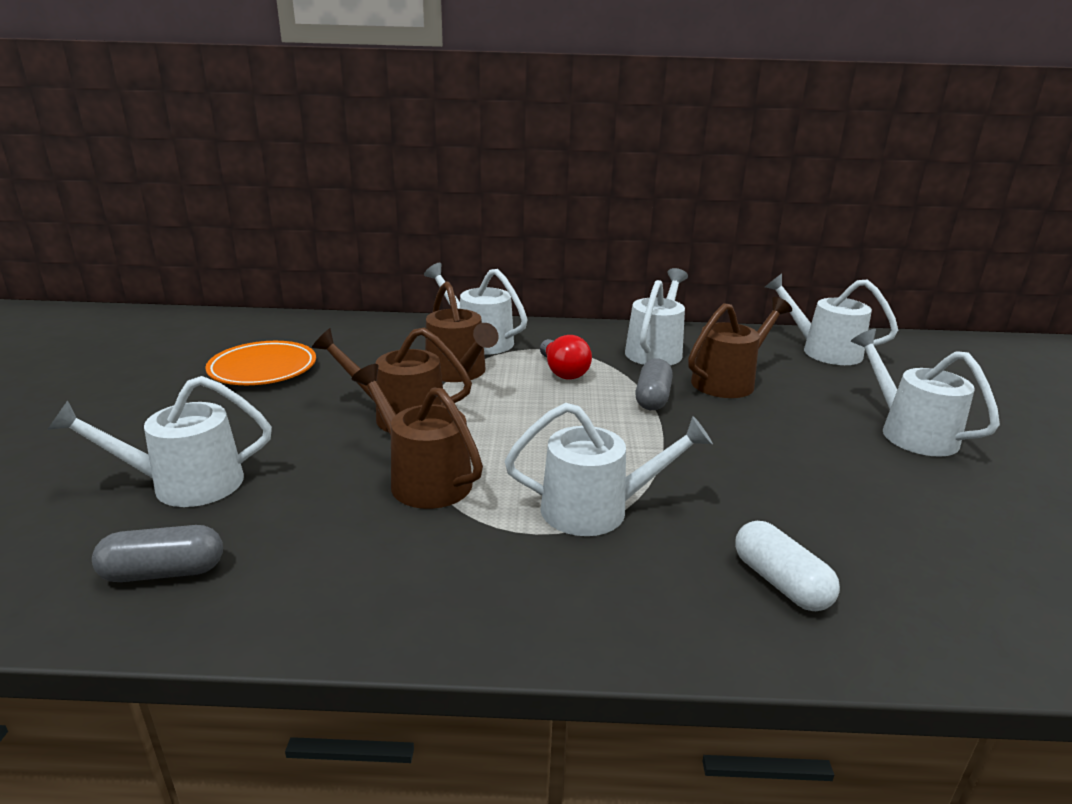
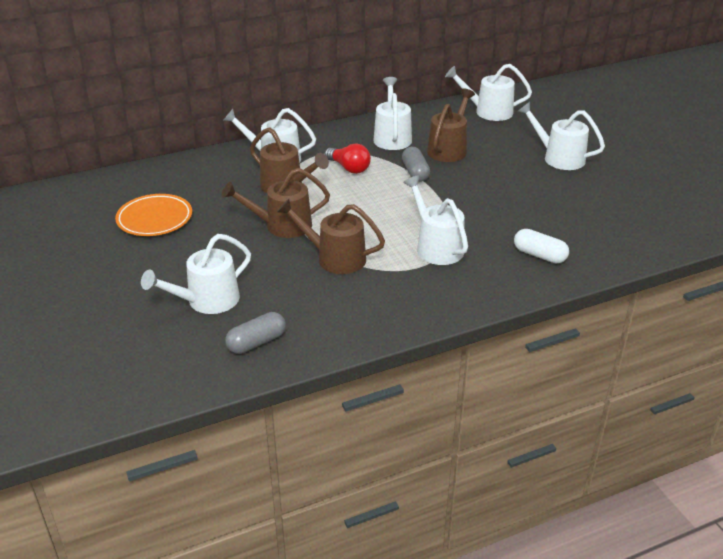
camera: 25 degrees left, 10 degrees up
(596, 509) = (436, 247): white watering can -> white watering can turned 90 degrees counterclockwise

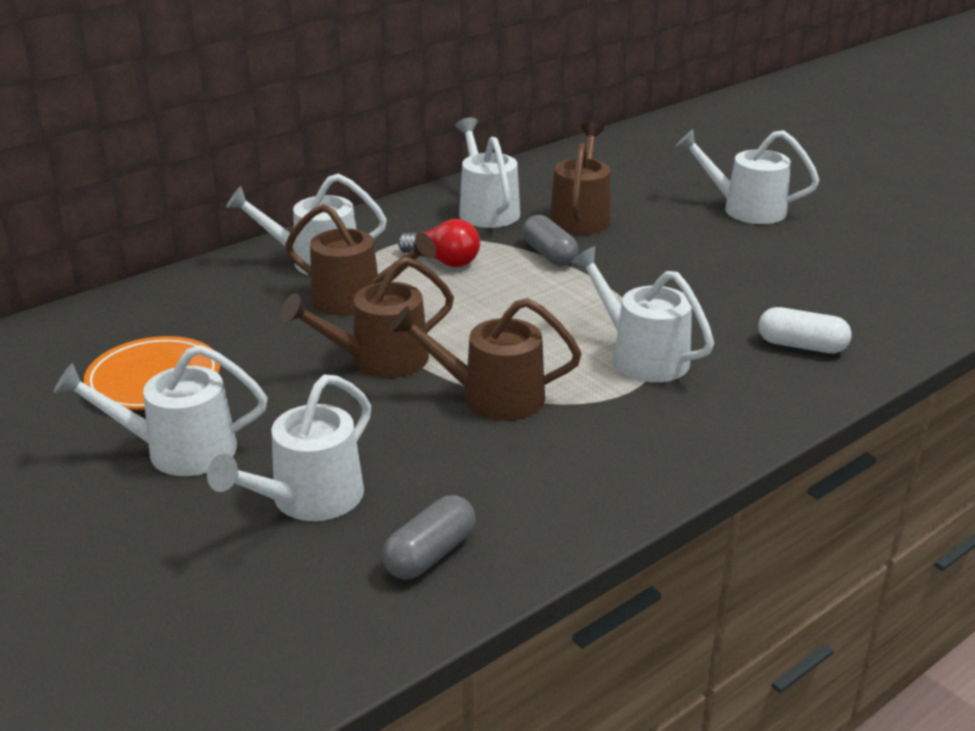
camera: 15 degrees left, 5 degrees down
(488, 112) = (609, 160): white watering can -> white watering can (179, 450)

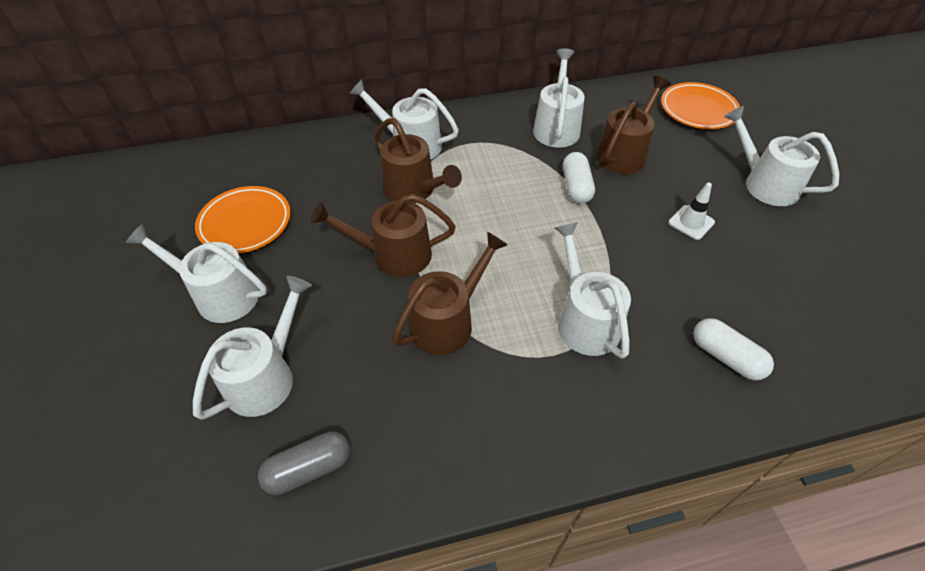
camera: 25 degrees right, 20 degrees up
(308, 500) = (266, 376): white watering can -> white watering can turned 150 degrees clockwise
(443, 261) = (495, 170): red light bulb -> none
(491, 397) = (447, 321): brown watering can -> brown watering can turned 105 degrees clockwise
(549, 254) = (576, 187): grey capsule -> white capsule
(634, 164) = (698, 110): none -> orange plate
(694, 255) = (691, 222): none -> white traffic cone

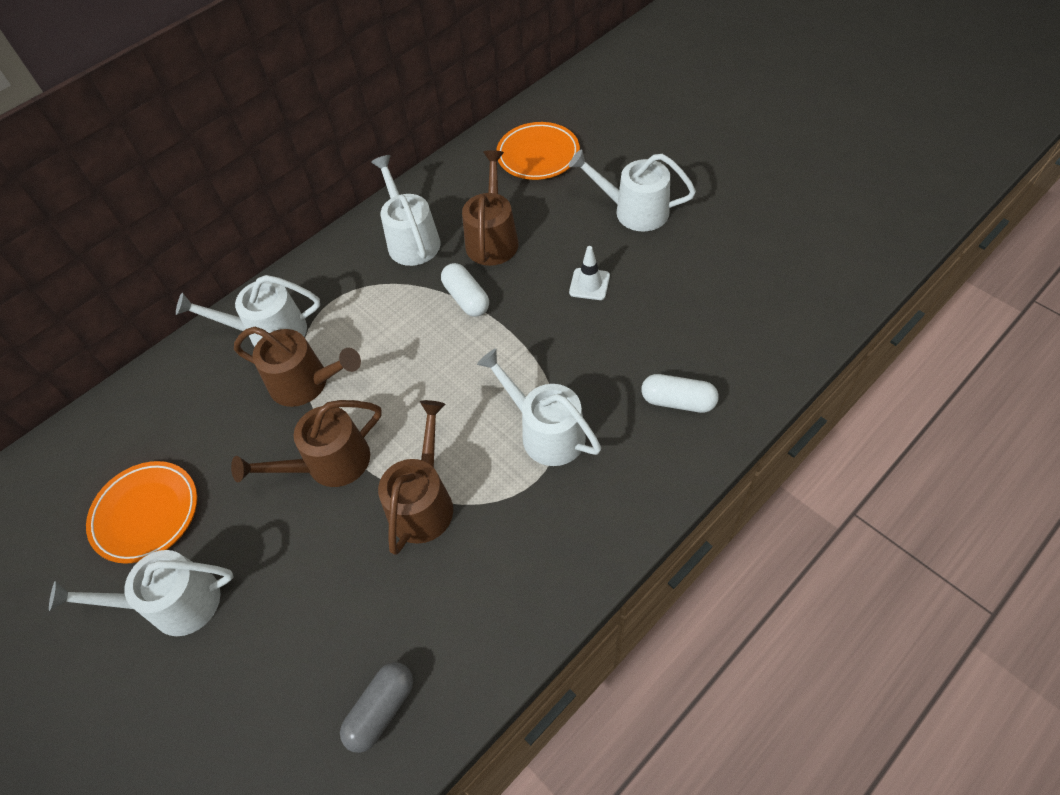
camera: 25 degrees left, 5 degrees up
(266, 376) = (282, 654): white watering can -> none

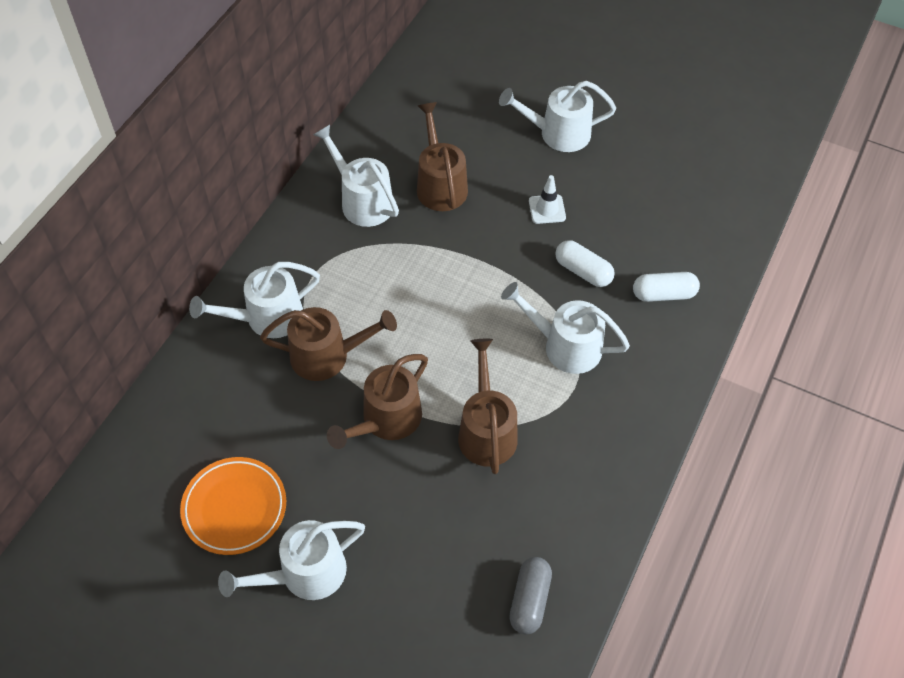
camera: 25 degrees left, 0 degrees up
(466, 298) = (441, 245): white capsule -> white capsule (583, 271)
(538, 155) = (446, 96): orange plate -> none

